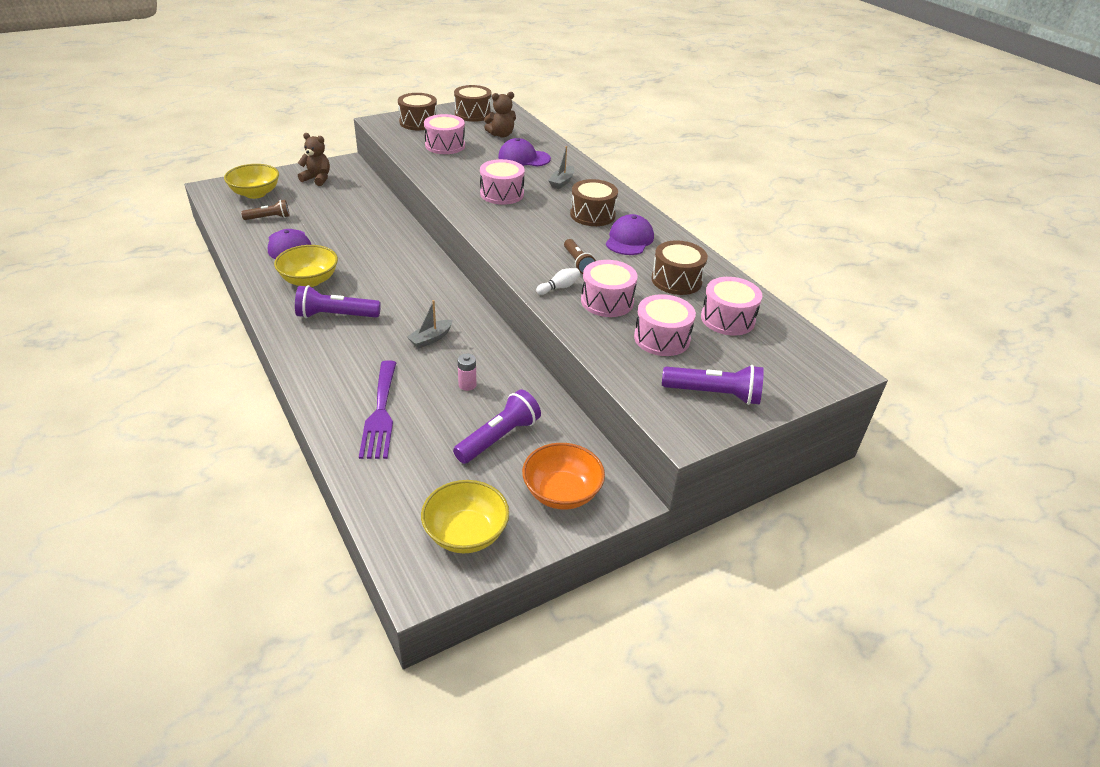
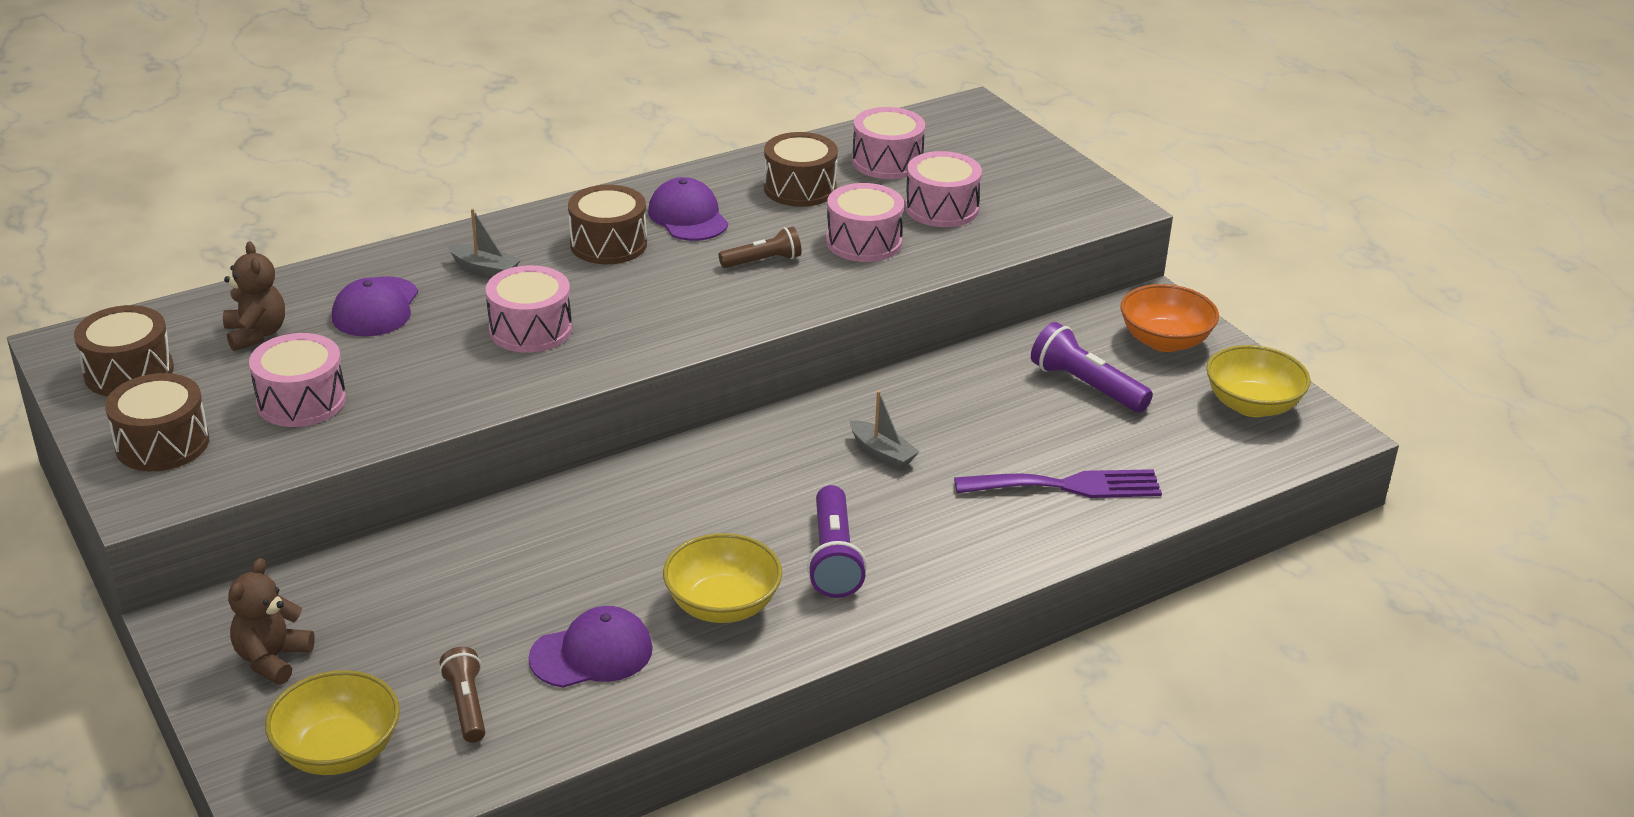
camera: 90 degrees left, 5 degrees down
(467, 385) = (985, 414): pink battery -> none
(559, 287) = (835, 278): white bowling pin -> none
(629, 239) = (688, 217): purple cap -> purple cap turned 45 degrees clockwise
(714, 394) = (1043, 184): purple flashlight -> none

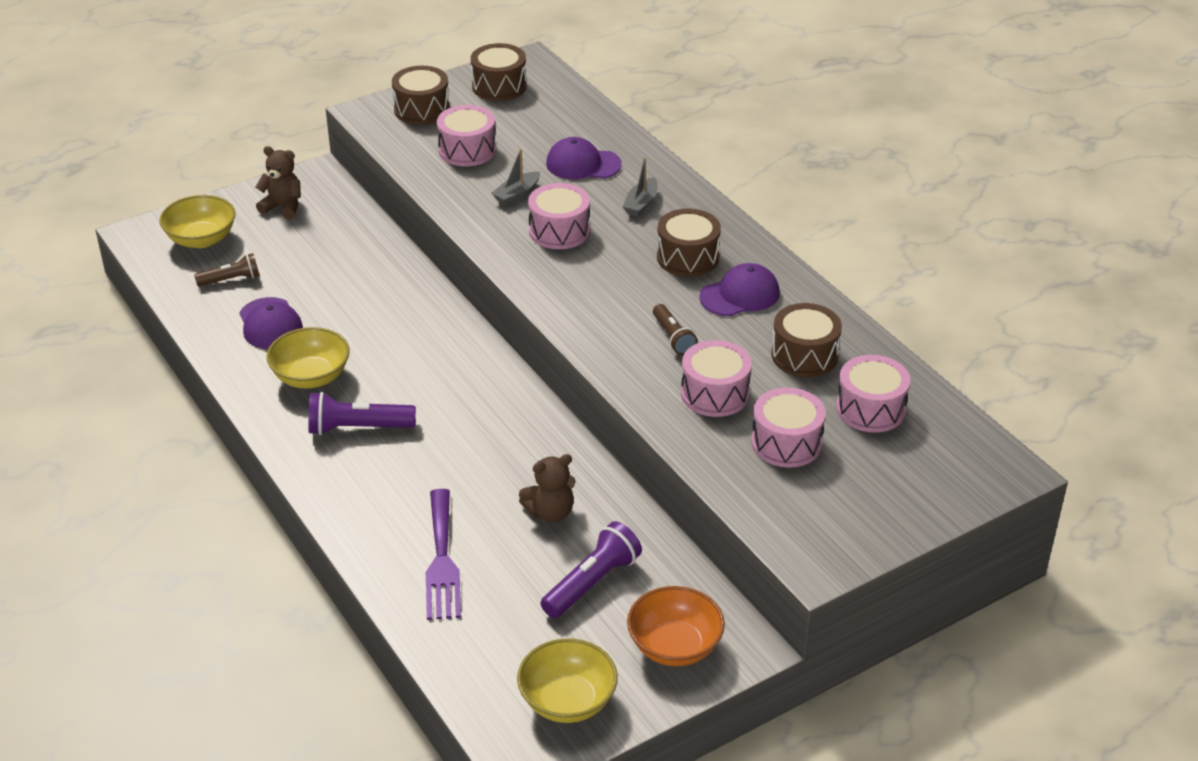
camera: 90 degrees right, 5 degrees up
(256, 334) = (545, 123): brown teddy bear -> brown teddy bear (550, 512)
(882, 453) = (487, 453): grey boat -> grey boat (517, 194)

